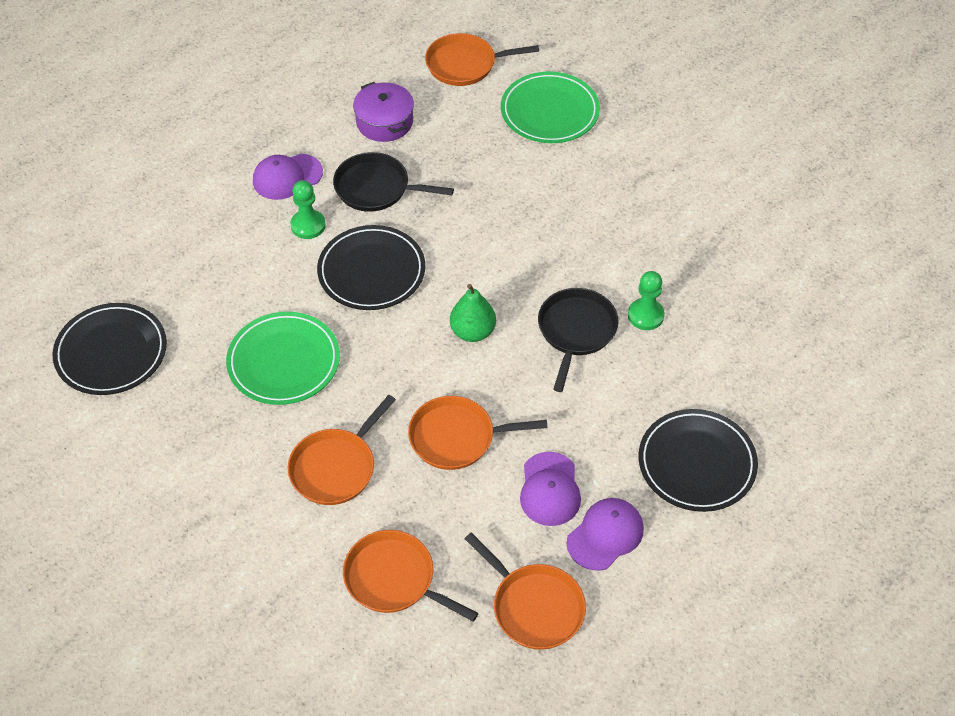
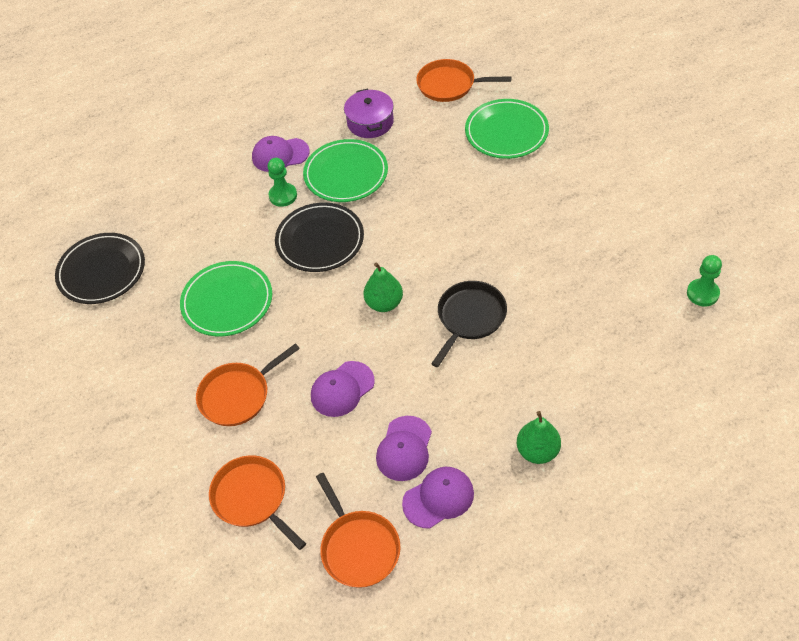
camera: 20 degrees right, 0 degrees up
(376, 188) = (346, 174): black pan -> green plate
(456, 437) = (342, 389): orange pan -> purple cap
(645, 315) = (533, 314): green pawn -> green pawn (702, 293)
(697, 463) = (537, 451): black plate -> green pear

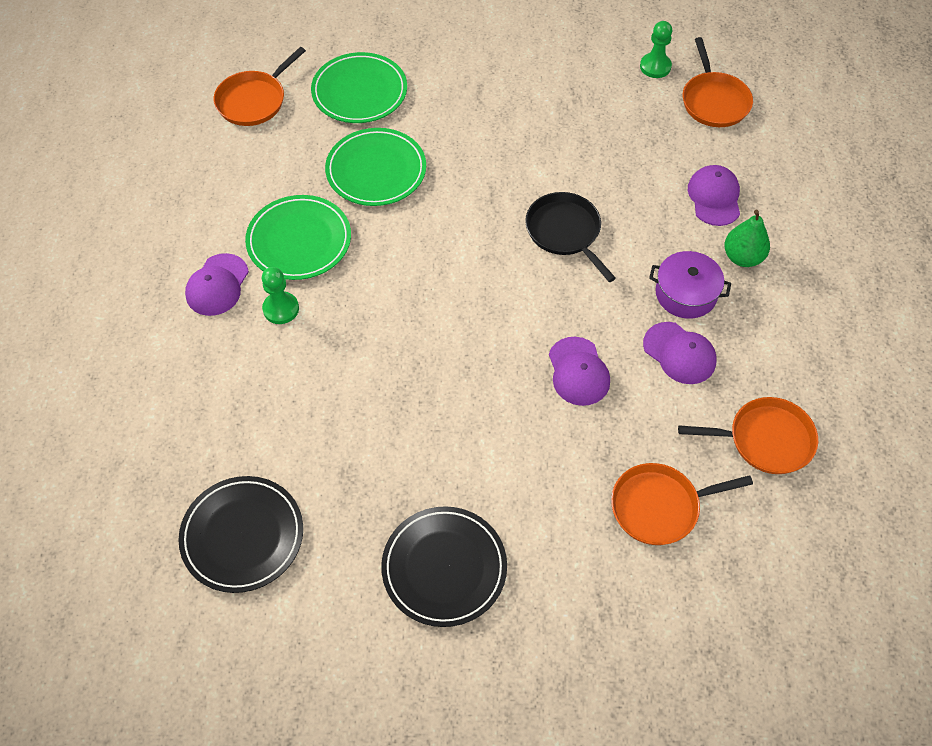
camera: 65 degrees left, 5 degrees up
(227, 301) = (390, 424): green plate -> green plate (376, 170)
(238, 395) = (524, 467): orange pan -> orange pan (714, 101)
(320, 240) = (372, 304): black plate -> black plate (444, 568)
(370, 122) = (244, 187): purple pot -> purple pot (686, 293)
(384, 303) = (498, 289): green pear -> none
(438, 498) = (748, 352): purple cap -> purple cap (714, 197)

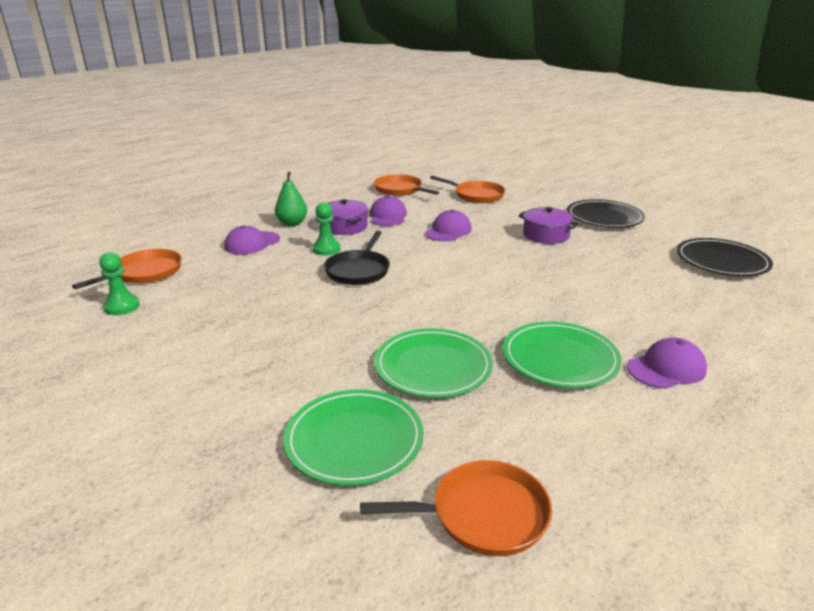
camera: 135 degrees left, 30 degrees down
(281, 309) = (616, 330): green pawn -> green pawn (326, 249)
(470, 449) = (546, 235): none -> purple pot

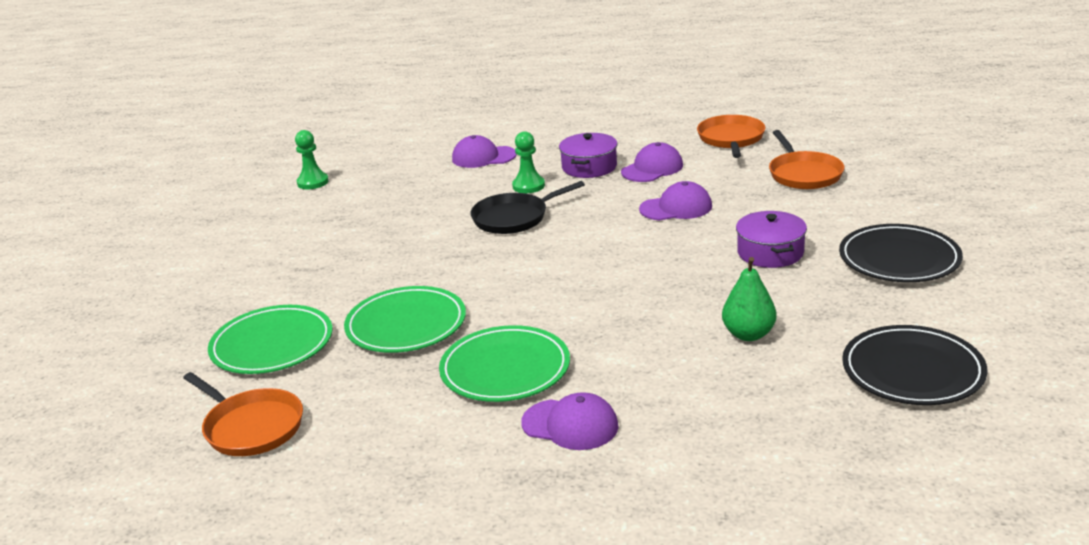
camera: 50 degrees right, 0 degrees up
(145, 273) = (369, 158): orange pan -> none
(292, 223) = (551, 146): green pear -> green pear (748, 334)

